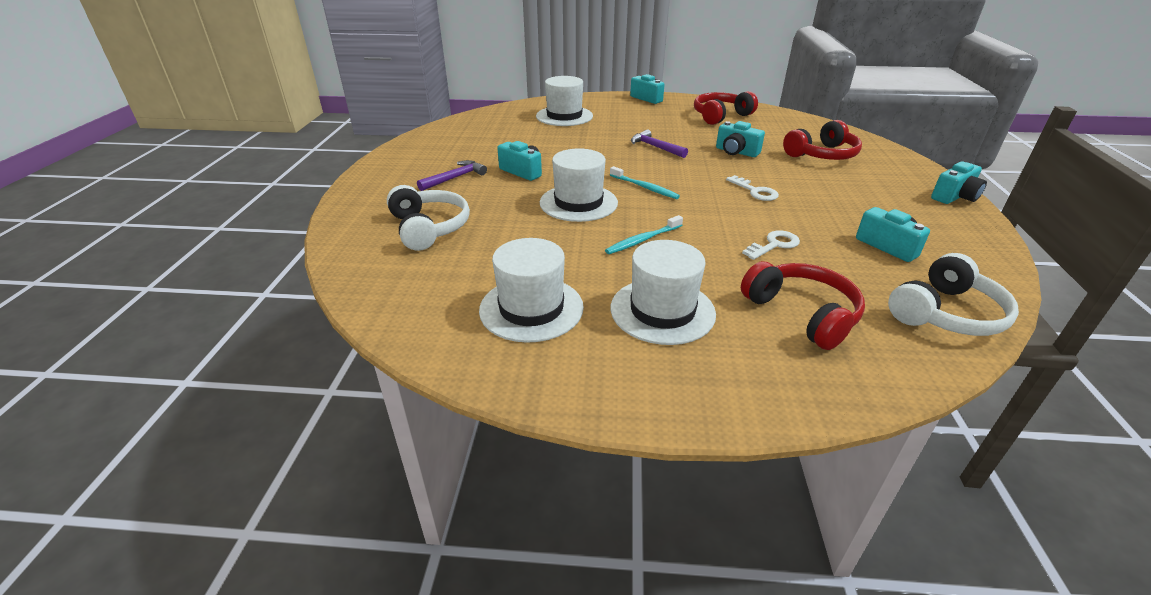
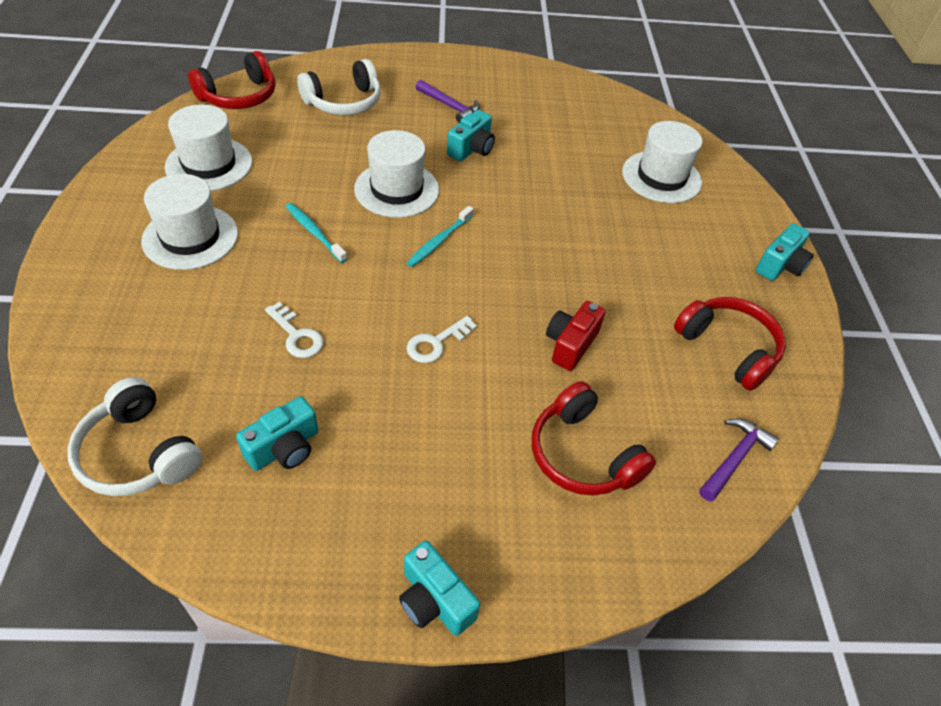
camera: 80 degrees right, 15 degrees up
(655, 147) = (569, 259): purple hammer -> purple hammer (734, 458)
(736, 152) = (570, 344): turquoise camera -> red camera
(802, 314) = (165, 330): red headphones -> red headphones (239, 96)

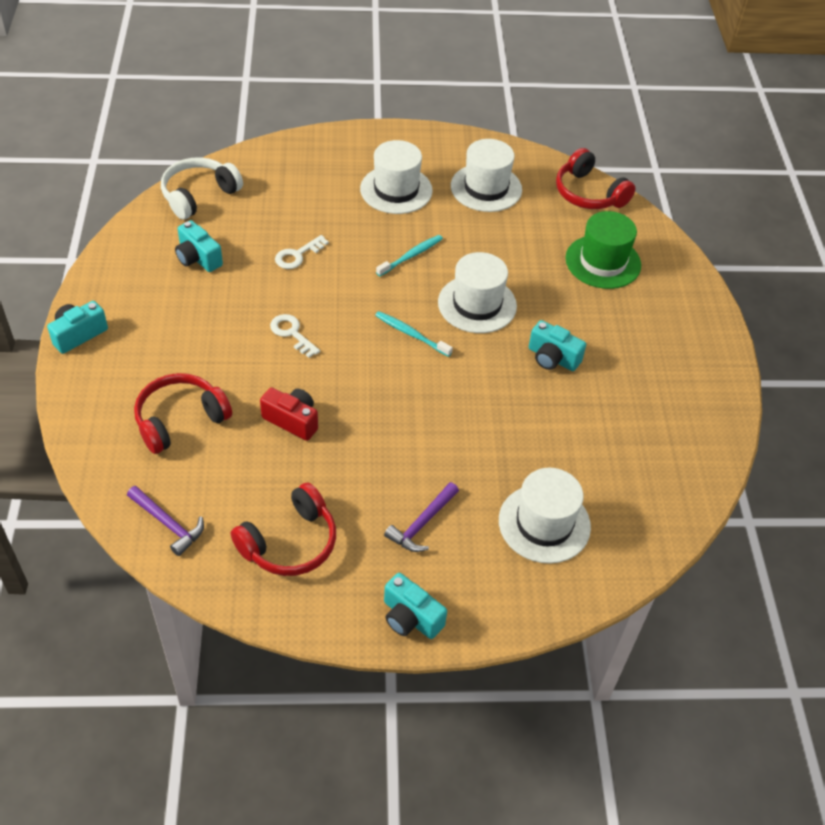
camera: 90 degrees right, 0 degrees up
(344, 102) = (603, 262): white headphones -> green hat
(449, 106) = (622, 341): purple hammer -> purple hammer (422, 523)

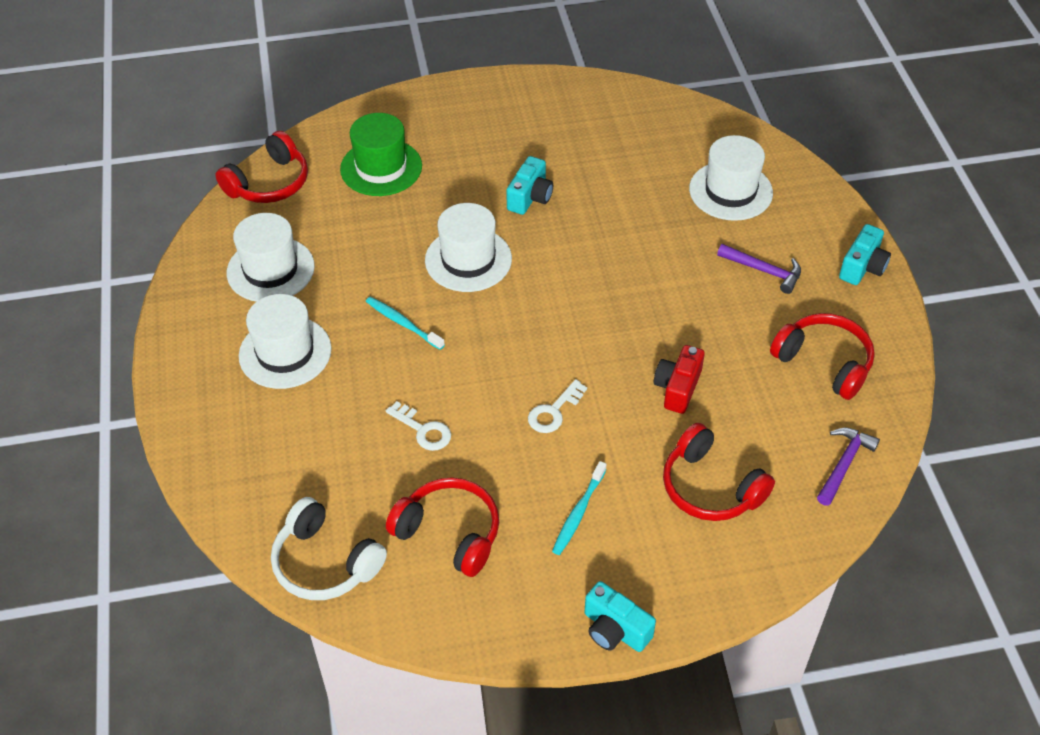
camera: 95 degrees left, 0 degrees up
(198, 258) = (449, 533): turquoise camera -> red headphones
(411, 334) = (526, 308): turquoise toothbrush -> turquoise toothbrush (578, 513)

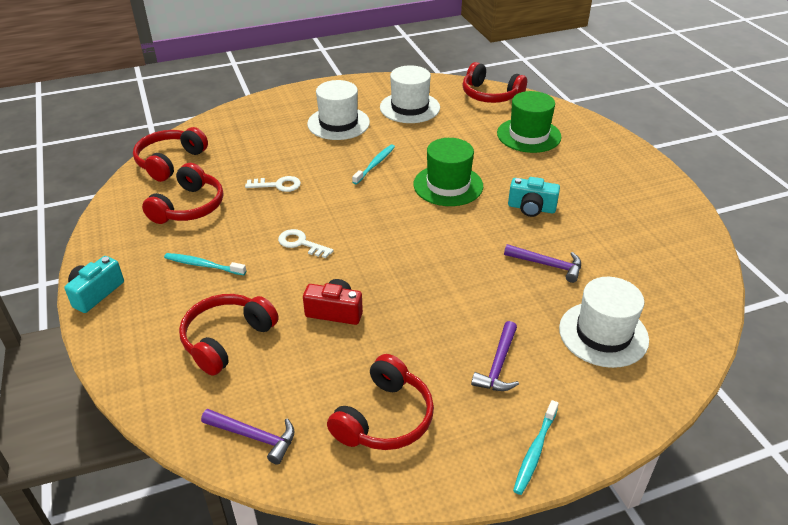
camera: 80 degrees right, 10 degrees down
(325, 562) = (170, 162): white headphones -> red headphones
(423, 430) = (278, 185): white key -> white key turned 120 degrees counterclockwise
(468, 260) = (448, 185): white hat -> green hat
(628, 206) = (547, 265): none -> purple hammer
(862, 267) = (535, 451): turquoise camera -> turquoise toothbrush

